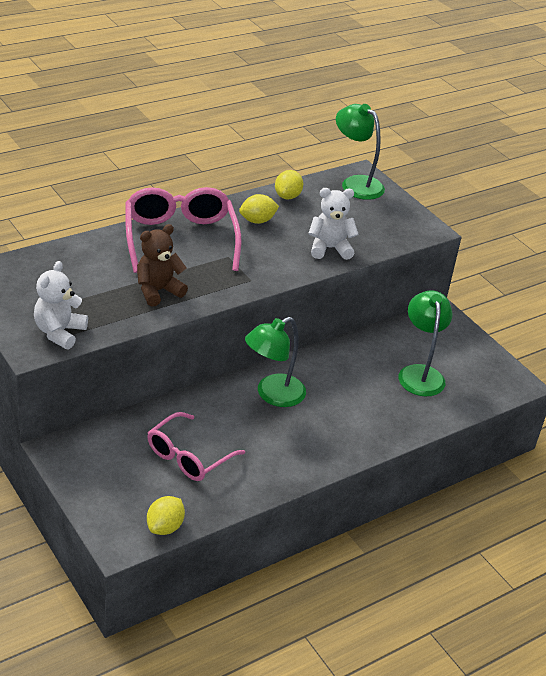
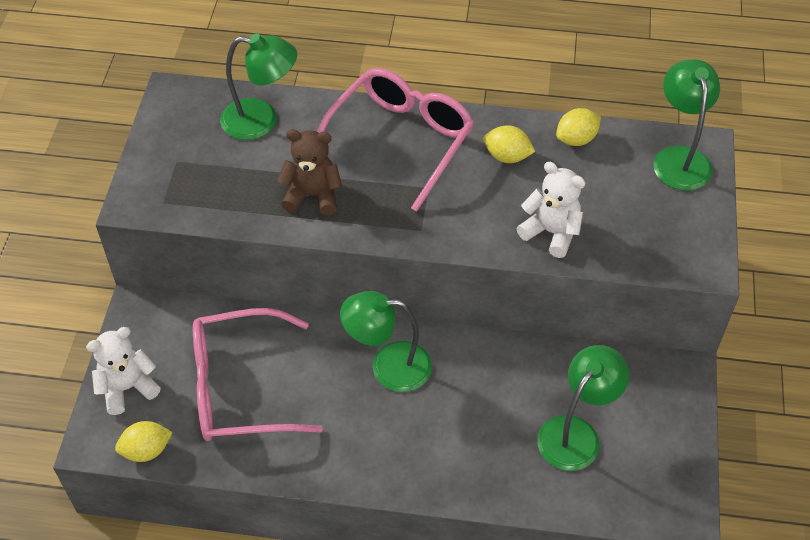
camera: 45 degrees right, 15 degrees up
(59, 332) = (175, 197): white teddy bear -> white teddy bear (127, 388)
(68, 264) = (261, 120): none -> green lamp
(188, 456) = (240, 388): pink glasses -> pink glasses, size x1.51

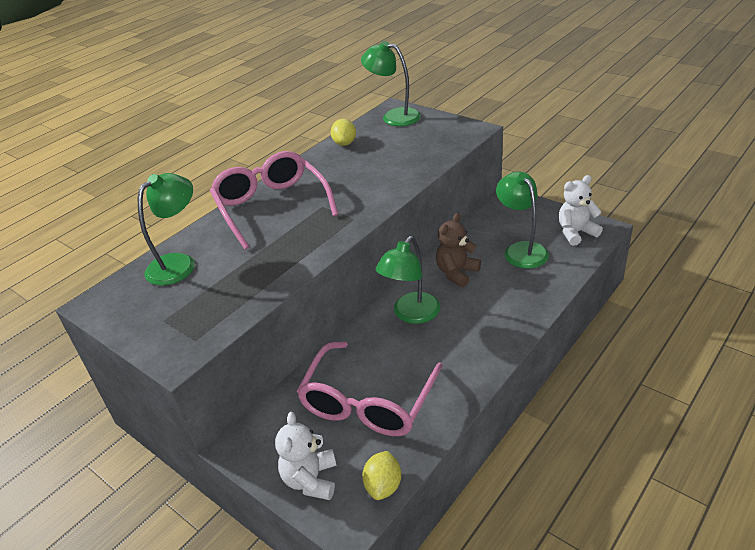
camera: 55 degrees left, 15 degrees down
(312, 195) = (275, 257): brown teddy bear -> brown teddy bear (456, 273)
(507, 156) = (331, 170): yellow lemon -> none
(551, 232) = (404, 170): white teddy bear -> white teddy bear (576, 233)

